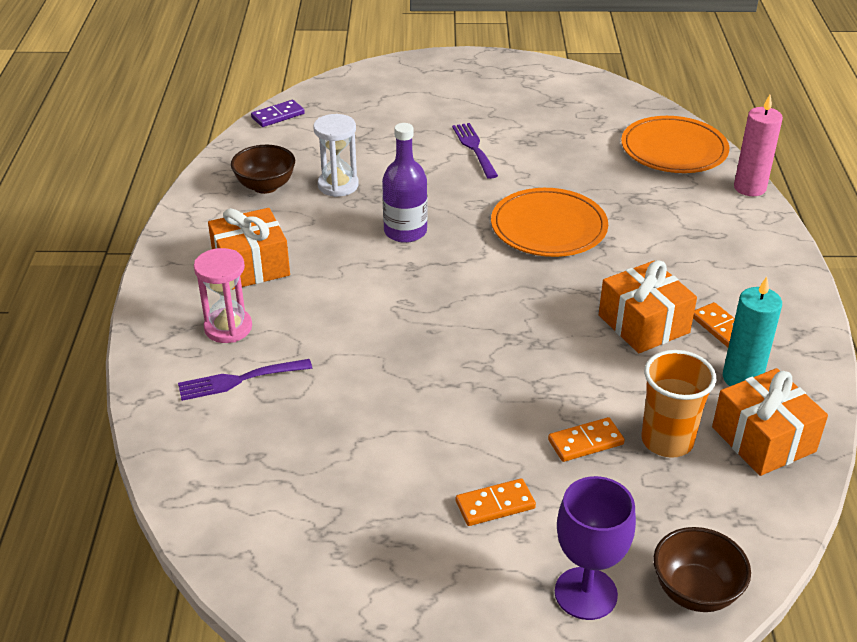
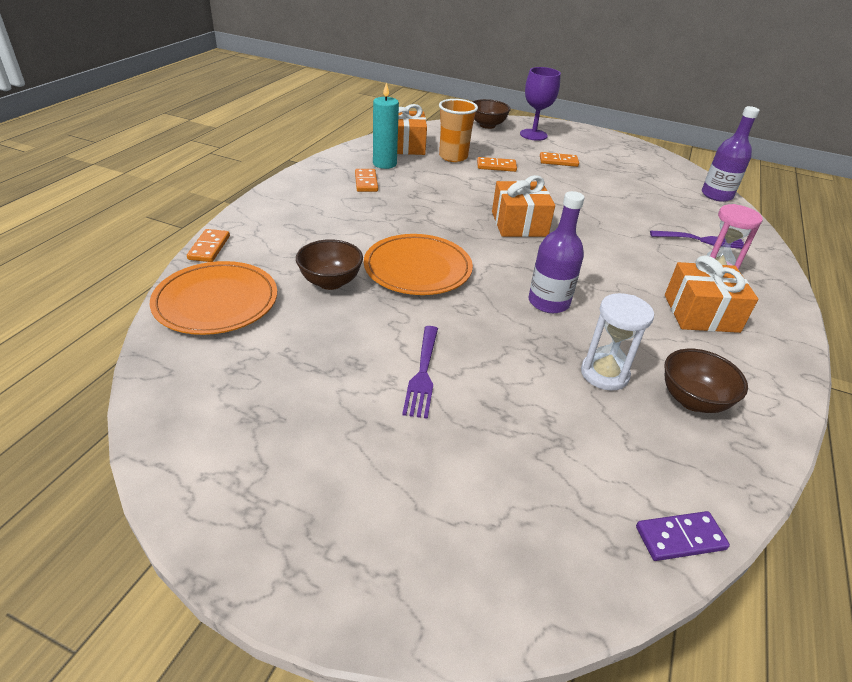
camera: 160 degrees left, 0 degrees up
(199, 510) = (716, 195): none -> purple bottle
(610, 190) = (330, 282): none -> brown bowl
(644, 324) = (411, 196): orange gift -> orange gift (519, 224)
(749, 188) = (209, 248): pink candle -> orange domino

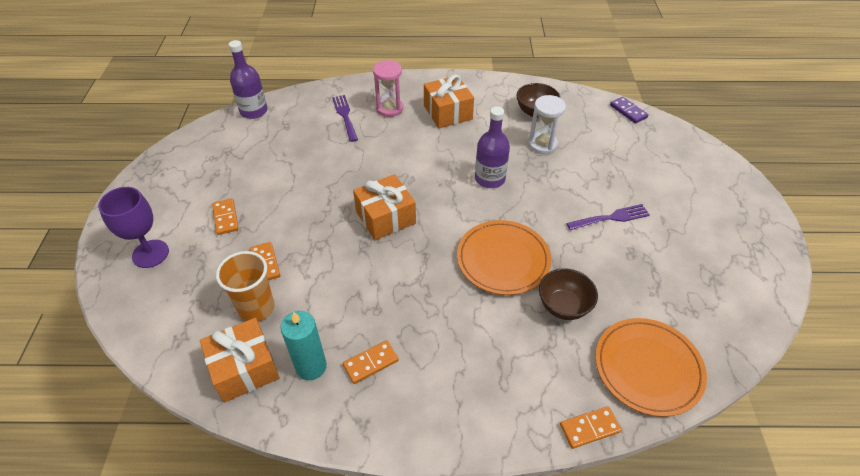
camera: 110 degrees left, 10 degrees up
(487, 125) = (132, 306): brown bowl -> none

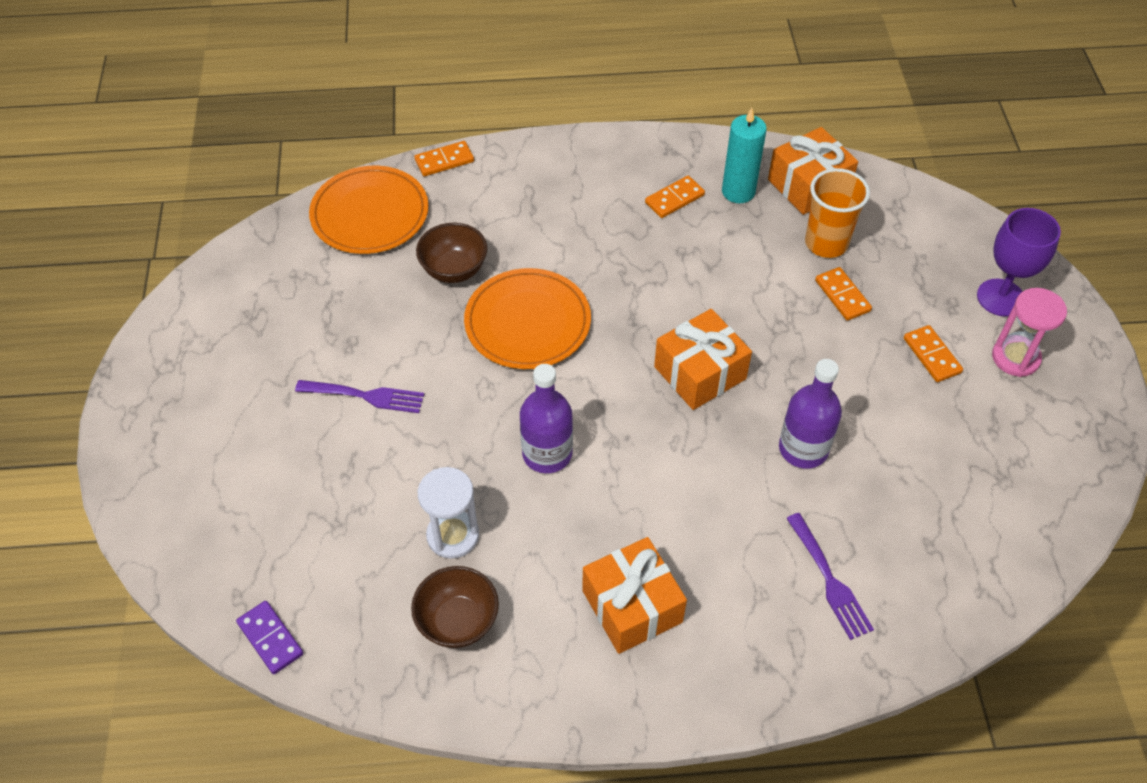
camera: 175 degrees right, 5 degrees up
(253, 111) = (1010, 579): purple bottle -> purple bottle (803, 449)
(389, 108) = (749, 608): pink hourglass -> pink hourglass (1015, 357)
(611, 218) = (365, 396): purple fork -> purple fork turned 150 degrees counterclockwise

